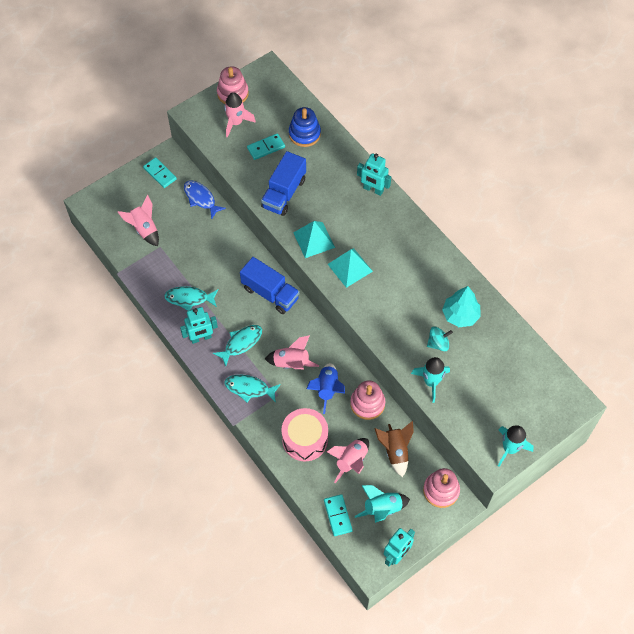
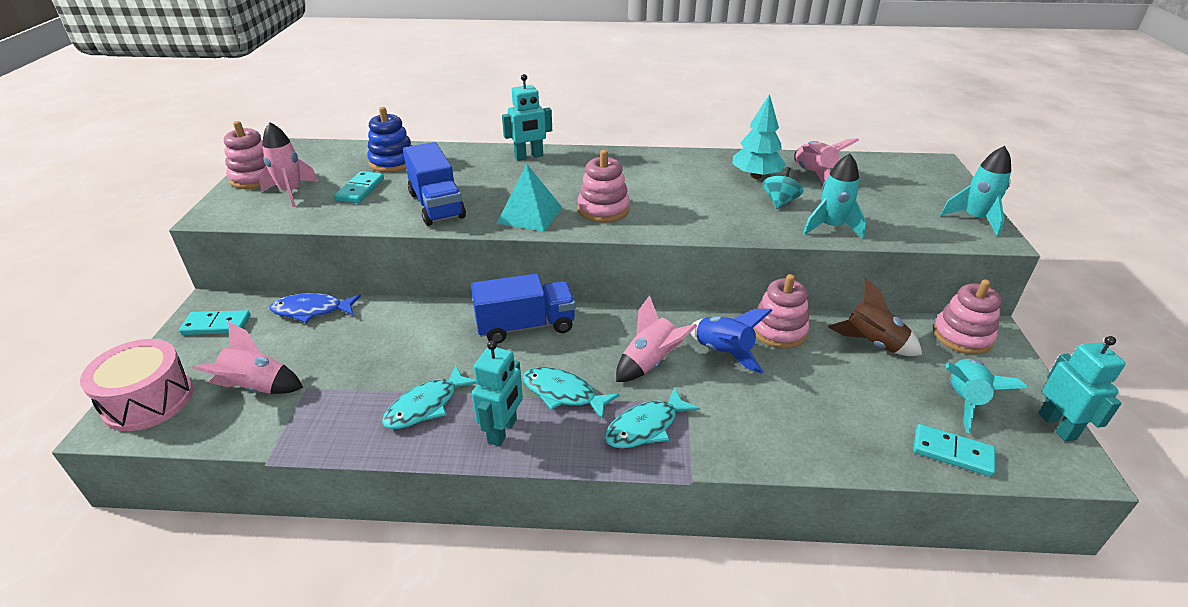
camera: 50 degrees left, 25 degrees down
(241, 343) = (563, 393): turquoise fish -> turquoise fish turned 60 degrees counterclockwise
(305, 439) = (787, 416): pink drum -> pink drum (148, 400)
(350, 267) = (603, 209): turquoise pyramid -> pink stacking toy
(351, 461) = (860, 389): pink rocket -> pink rocket (813, 174)

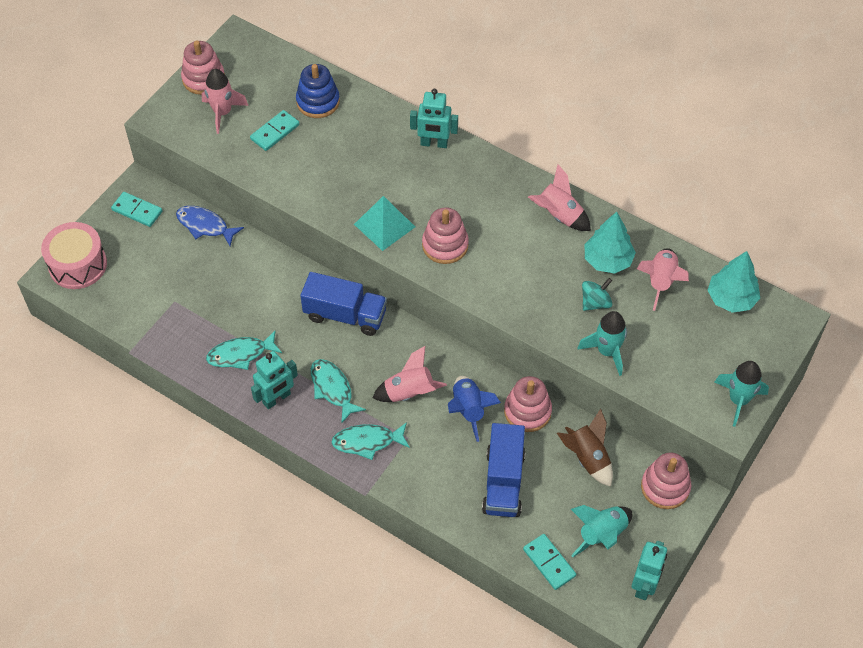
camera: 30 degrees right, 20 degrees up
(257, 387) = (144, 286): pink rocket -> pink rocket (559, 215)
(436, 205) = (322, 180): blue truck -> blue truck (503, 482)
(877, 167) = (731, 298): none -> turquoise tree

